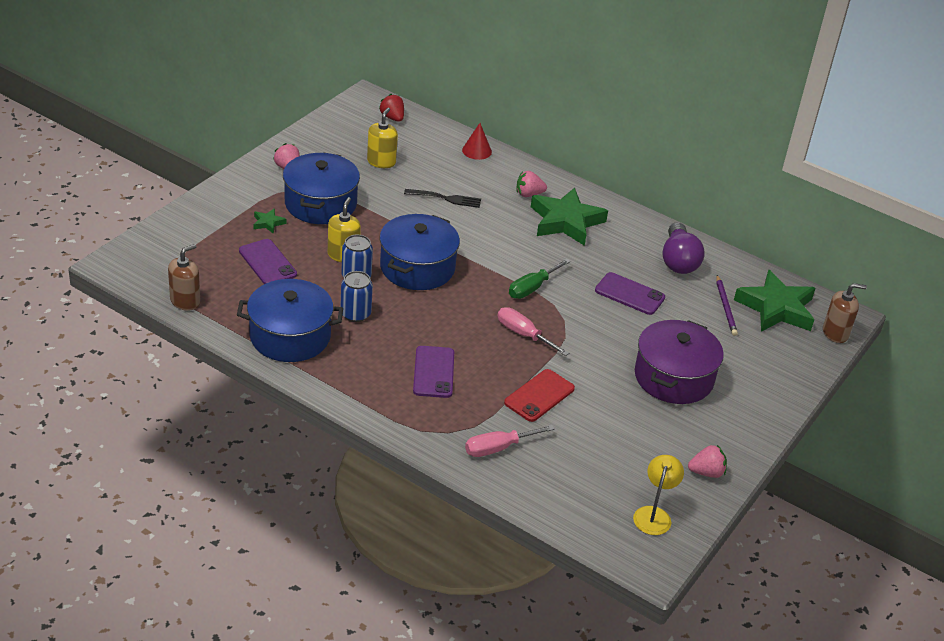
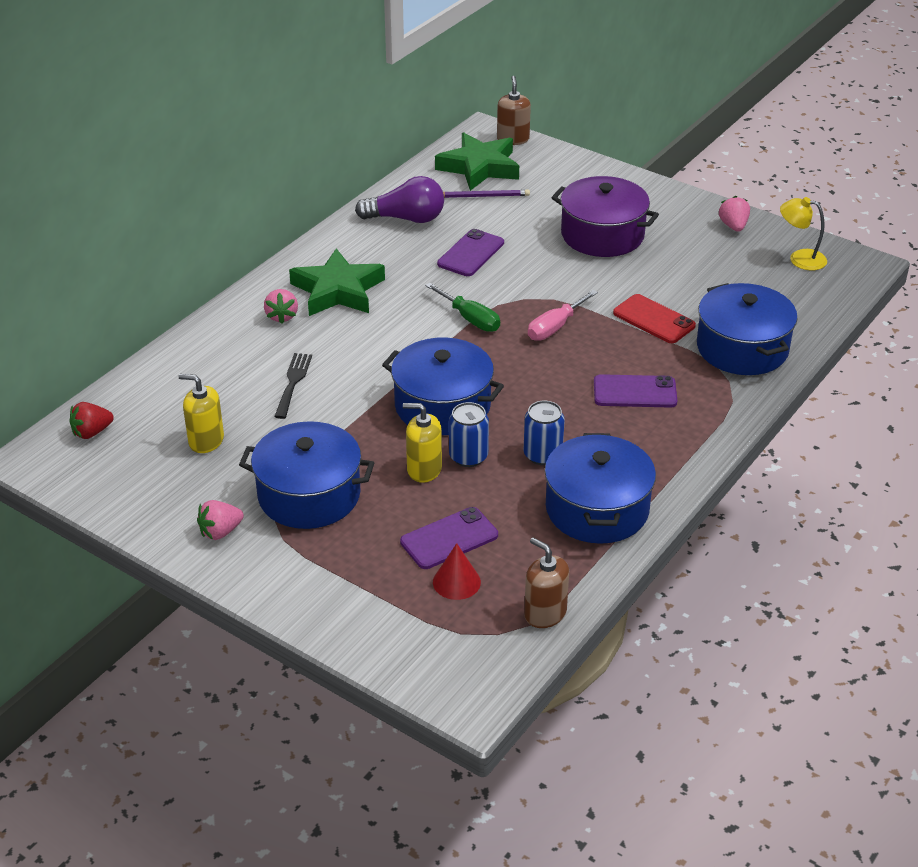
camera: 85 degrees left, 0 degrees up
(268, 223) = (358, 544): green star -> none
(477, 151) = (181, 356): red cone -> red cone (456, 582)
(498, 448) = (742, 348): pink screwdriver -> blue pot

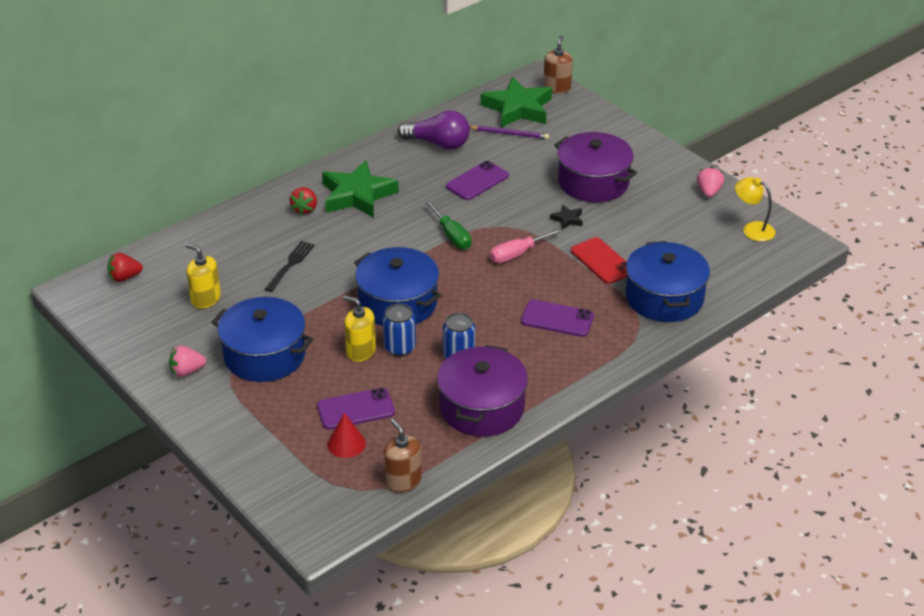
camera: 15 degrees right, 0 degrees up
(282, 316) = (305, 209): pink strawberry -> red strawberry
(593, 280) = (567, 219): none -> black star
(597, 509) = (482, 408): blue pot -> purple pot

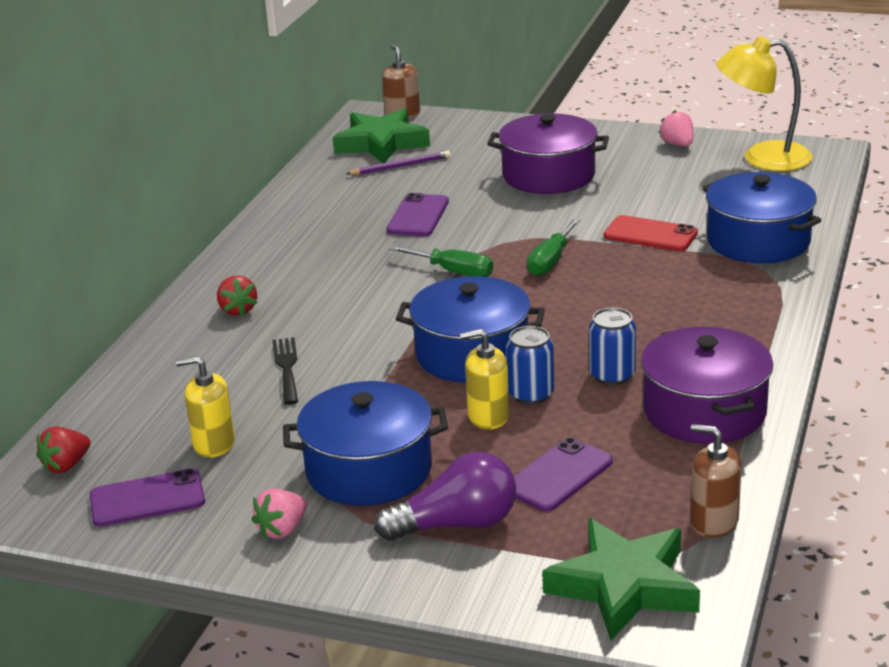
camera: 30 degrees left, 10 degrees down
(346, 444) = (593, 515): red cone -> none
(357, 195) = (289, 275): green star -> green star (623, 586)
(438, 144) = (328, 199): purple light bulb -> purple light bulb (456, 524)
(517, 254) = (550, 261): pink screwdriver -> green screwdriver
(557, 319) = (673, 299): purple phone -> purple phone (147, 499)
(567, 219) = (564, 214): black star -> none
(752, 229) = (762, 158): yellow lamp -> yellow lamp, size x1.68

